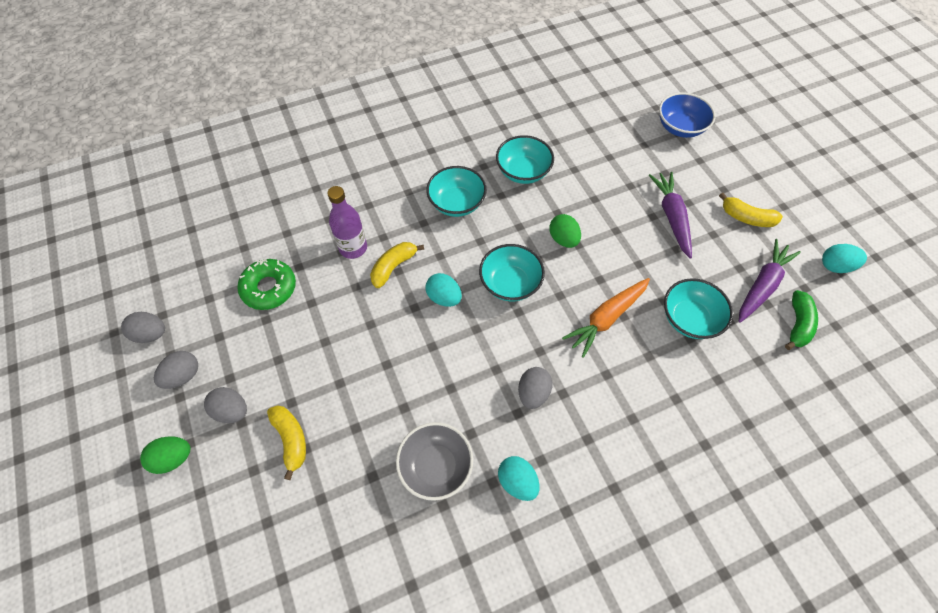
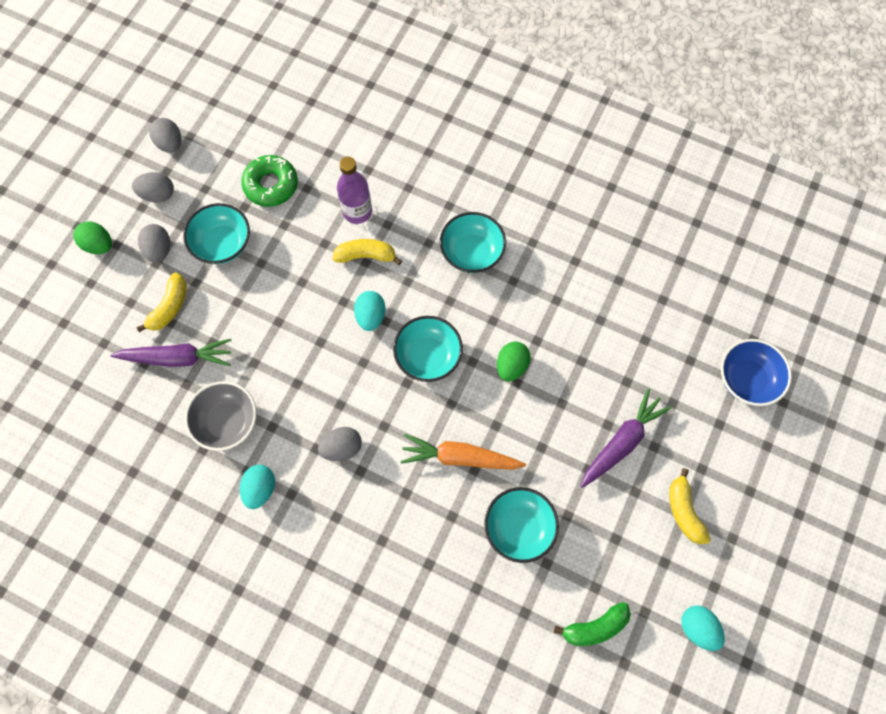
camera: 50 degrees right, 10 degrees up
(523, 172) = (556, 279): turquoise bowl -> turquoise bowl (222, 244)
(762, 285) = (612, 570): purple carrot -> purple carrot (177, 358)

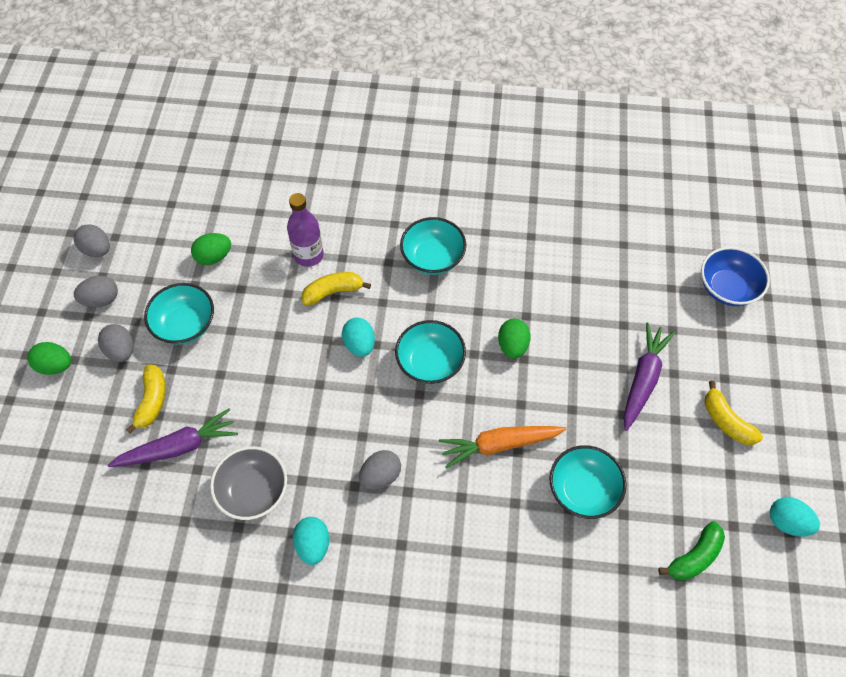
camera: 20 degrees left, 10 degrees down
(271, 185) = (214, 257): green donut -> green egg

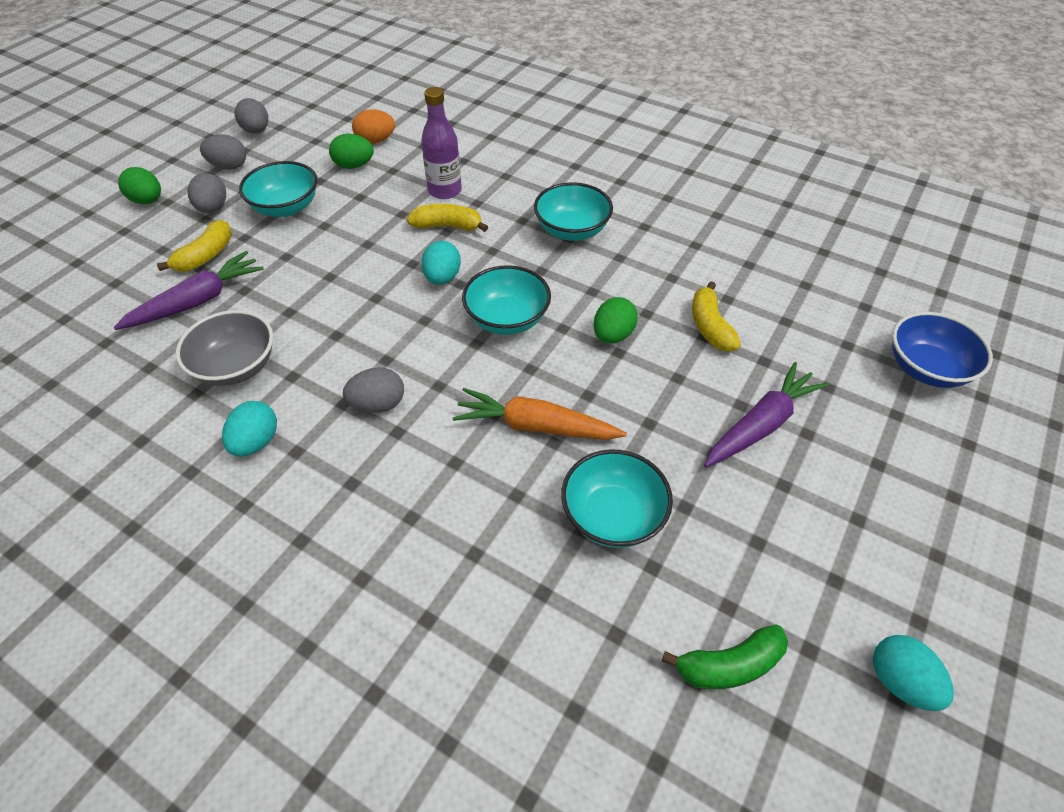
camera: 25 degrees right, 10 degrees down
(178, 447) = (197, 301): purple carrot -> purple carrot turned 45 degrees counterclockwise
(214, 221) = (375, 141): none -> orange egg
(726, 421) = (858, 514): yellow banana -> yellow banana (710, 327)

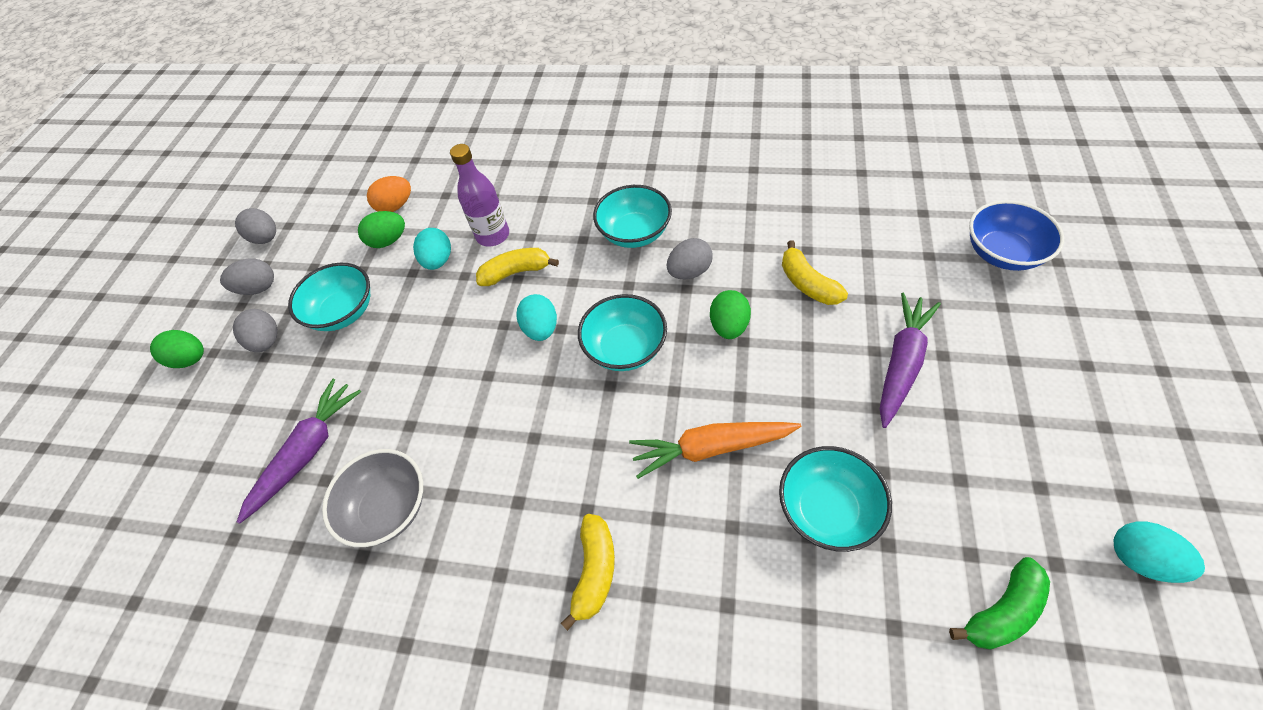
camera: 15 degrees left, 5 degrees up
(206, 256) = (288, 398): yellow banana -> yellow banana (595, 571)
(256, 442) = (454, 582): turquoise egg -> turquoise egg (438, 261)
(378, 404) = (552, 489): grey egg -> grey egg (689, 272)

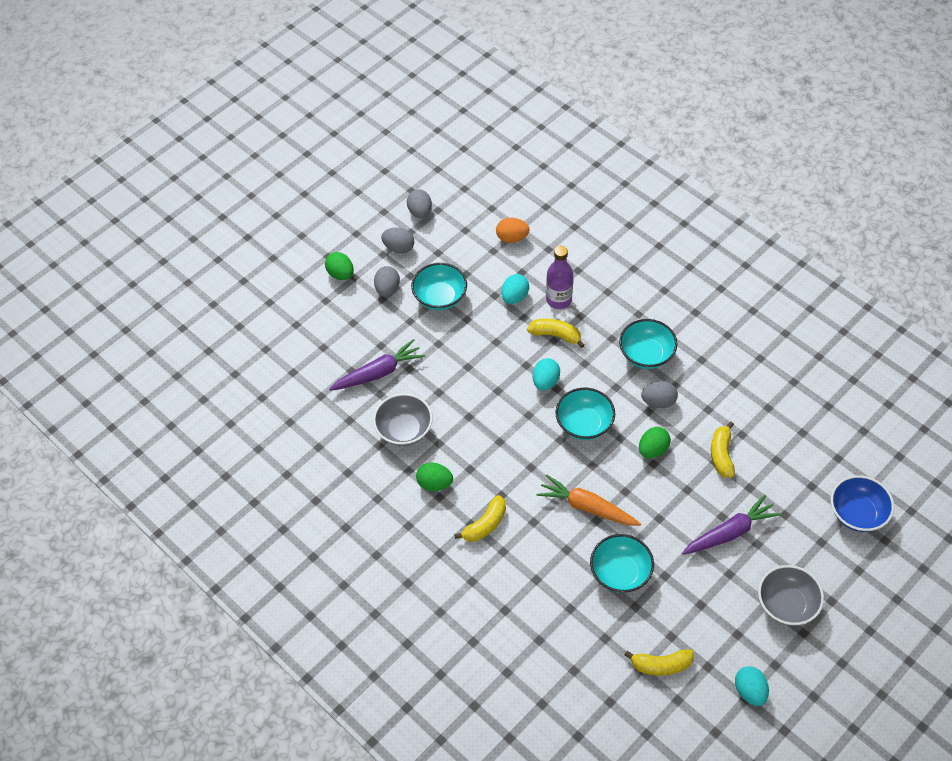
camera: 30 degrees right, 0 degrees up
(388, 241) = (493, 262): green egg -> green egg (434, 483)
(1002, 611) = (661, 665): green banana -> yellow banana
(1050, 405) = (787, 604): none -> grey bowl

